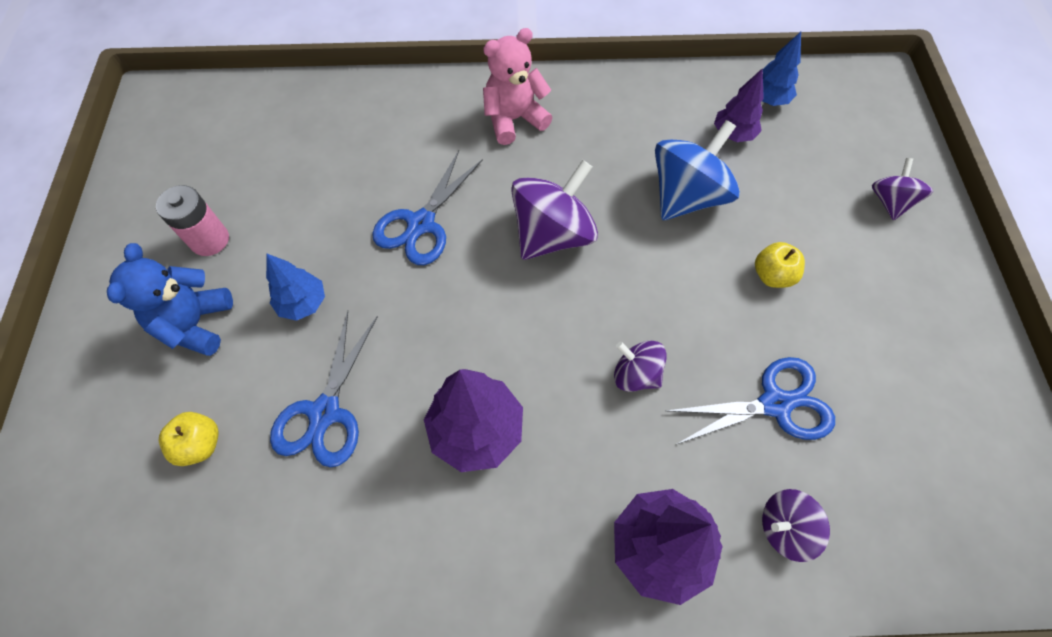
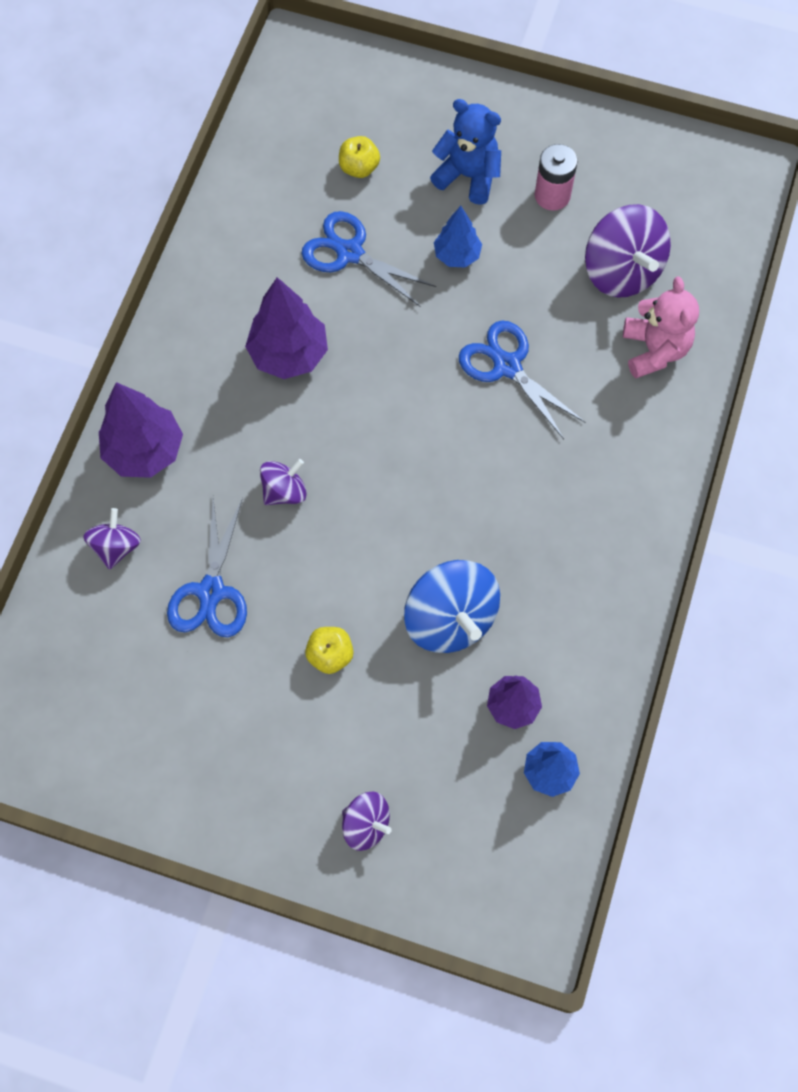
camera: 110 degrees right, 5 degrees up
(514, 119) = (610, 488): pink teddy bear -> pink teddy bear (654, 350)
(552, 234) = (452, 475): purple spinning top -> purple spinning top (621, 271)

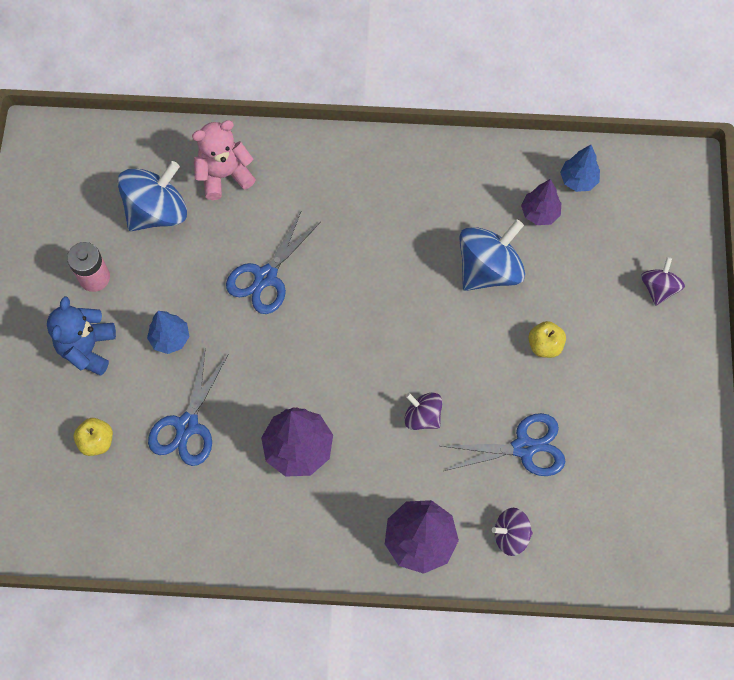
camera: 105 degrees left, 0 degrees up
(621, 271) = (157, 211): purple spinning top -> blue spinning top

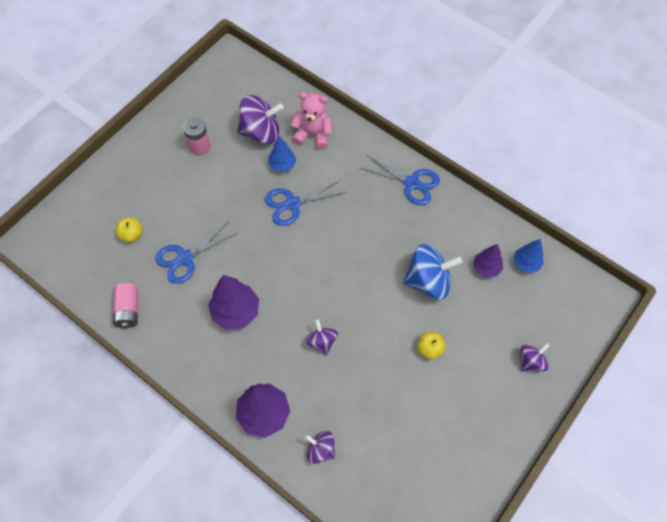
camera: 35 degrees right, 5 degrees down
(87, 348) = (166, 182): blue teddy bear -> none
(157, 211) = (261, 132): blue spinning top -> purple spinning top
(167, 532) = (128, 310): none -> pink battery
(170, 338) = (214, 204): blue tree -> blue tree (282, 165)
(523, 447) = (369, 402): blue scissors -> blue scissors (411, 183)

